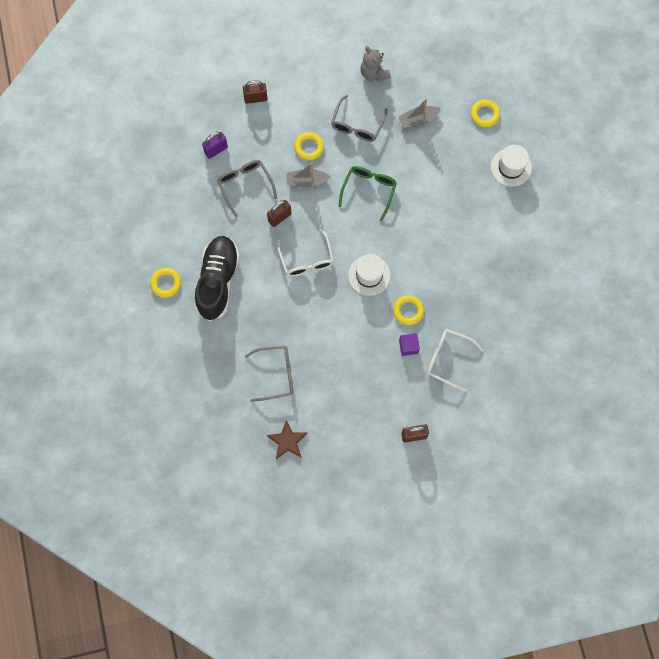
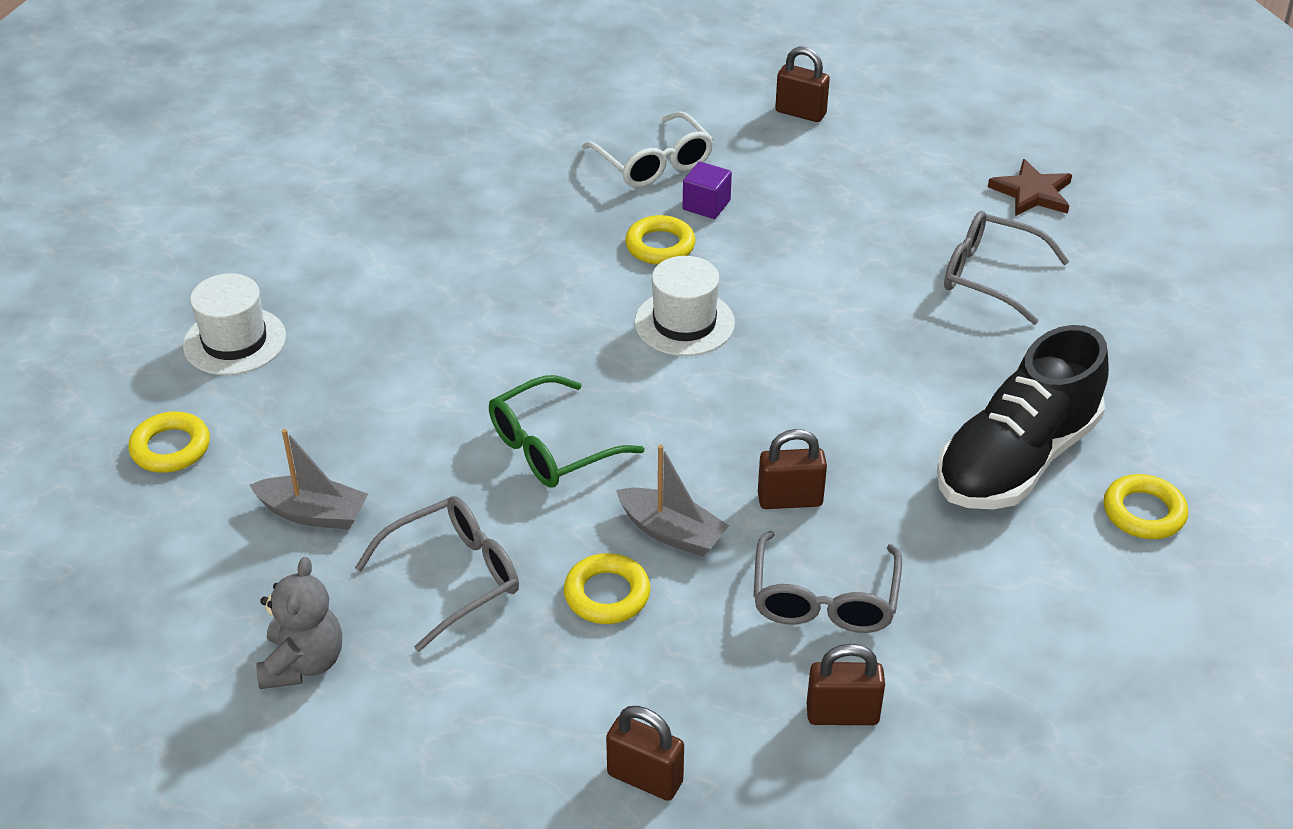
camera: 145 degrees left, 30 degrees down
(216, 150) = (842, 714): purple padlock -> brown padlock
(306, 259) = (790, 404): white glasses -> none

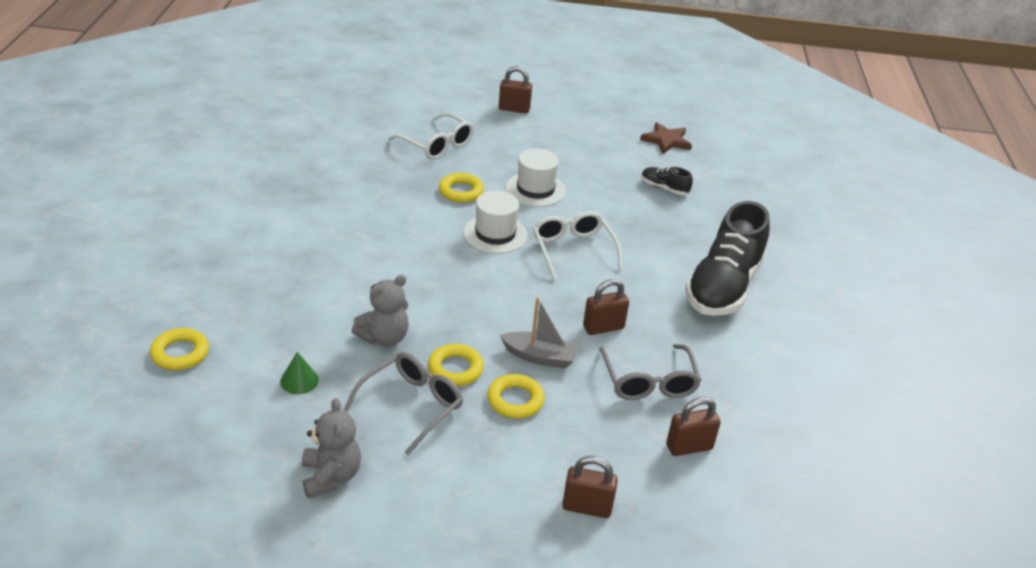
camera: 20 degrees left, 5 degrees down
(235, 341) = (200, 280): white hat -> white hat (535, 189)
(313, 513) = (299, 380): grey boat -> green cone
(455, 467) = (384, 338): none -> grey teddy bear
(553, 447) = (443, 317): green glasses -> none
(706, 205) = (479, 165): purple cube -> none
(796, 366) = (573, 251): none -> white glasses
(991, 276) = (664, 188): grey glasses -> black shoe
(1143, 512) = (805, 306): yellow ring -> yellow ring (455, 369)

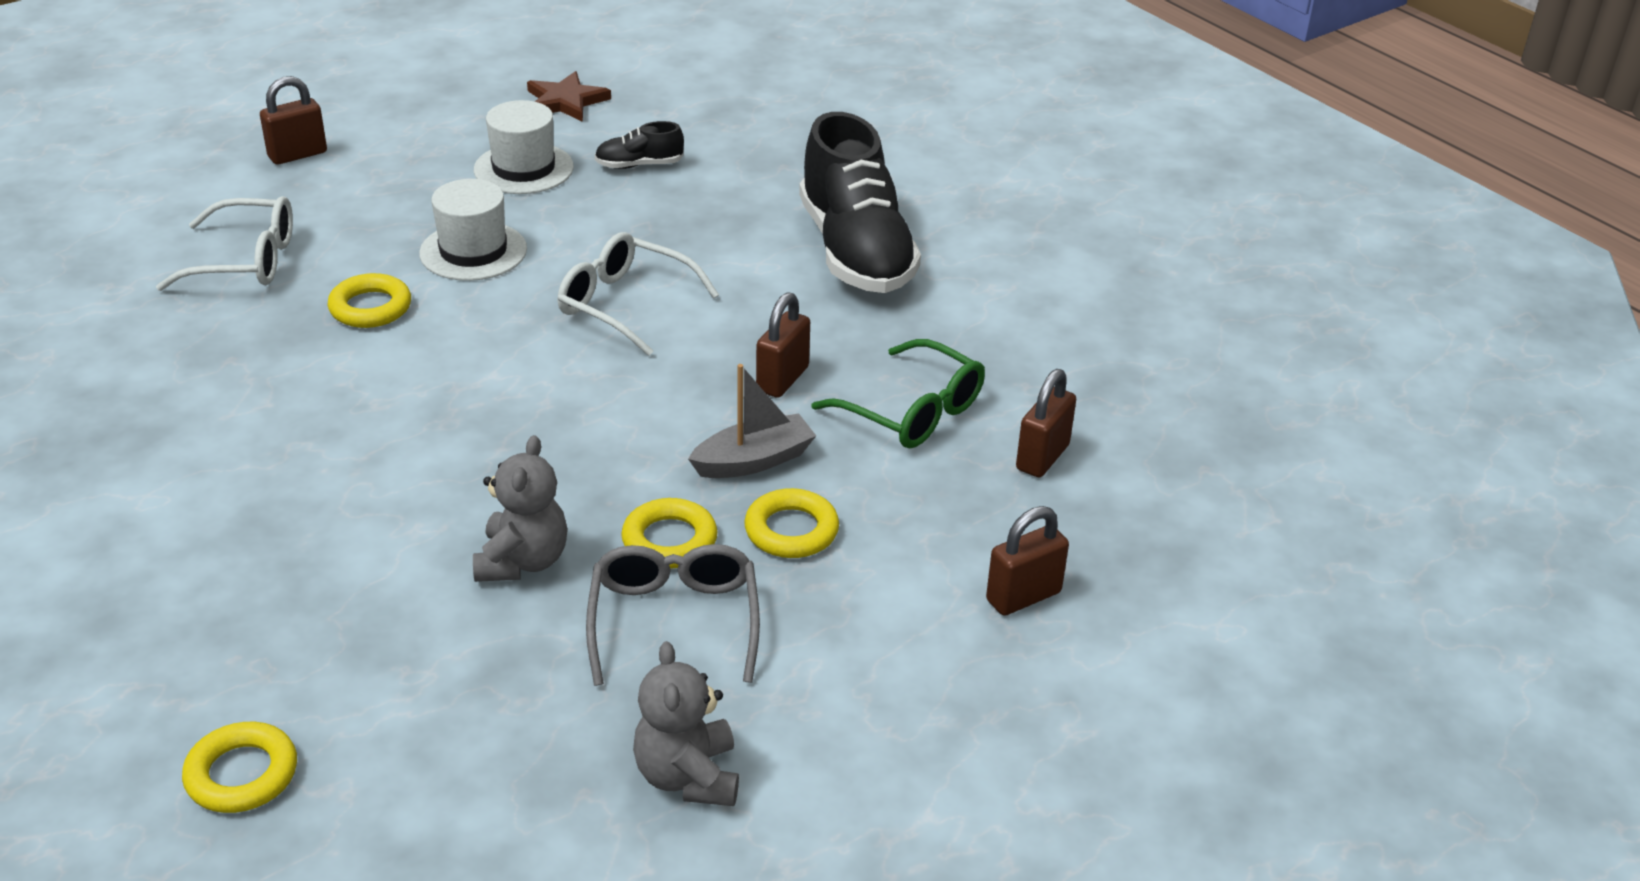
camera: 40 degrees left, 0 degrees up
(299, 380) = (479, 691): green cone -> none
(331, 476) = (688, 776): grey teddy bear -> grey teddy bear turned 135 degrees counterclockwise
(495, 234) = (495, 339): white hat -> white hat (523, 168)
(648, 381) = (911, 411): grey glasses -> green glasses

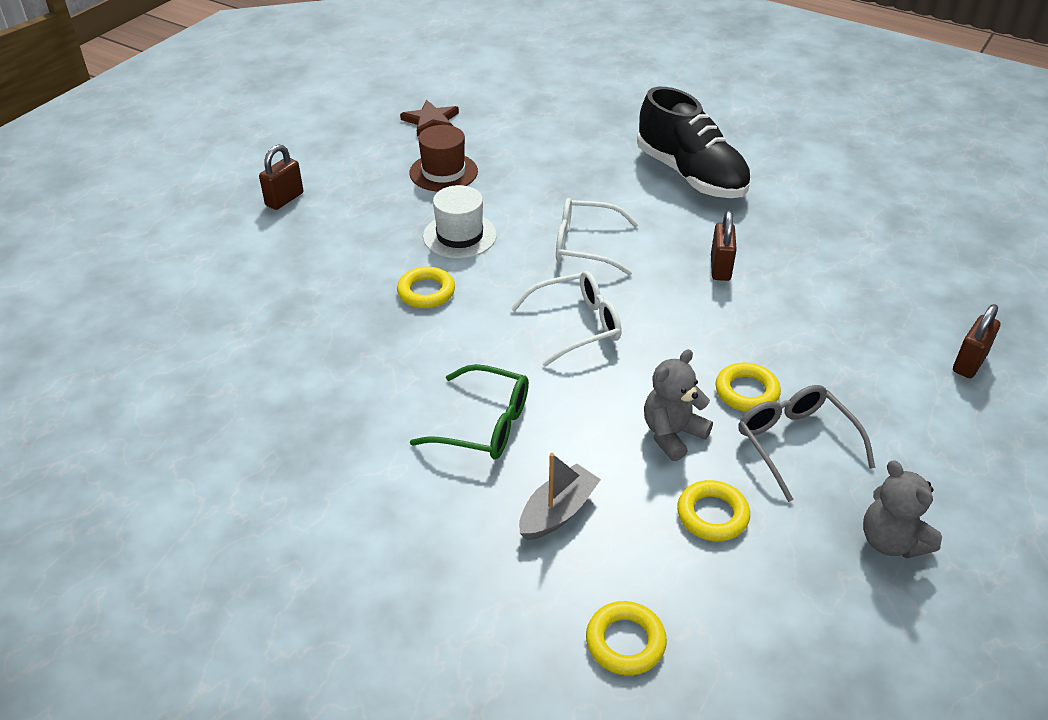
camera: 20 degrees left, 5 degrees up
(244, 260) = (312, 282): white glasses -> white glasses (575, 325)
(522, 561) = (672, 434): grey teddy bear -> grey teddy bear turned 120 degrees counterclockwise
(523, 168) = (443, 172): white hat -> brown hat
(639, 165) = (514, 152): black shoe -> none
(753, 461) = (749, 325): grey boat -> grey boat (558, 512)
(791, 530) = (810, 363): yellow ring -> yellow ring (712, 515)
(911, 411) = (809, 267): green glasses -> green glasses (483, 424)
(1042, 457) = (904, 274): brown padlock -> none

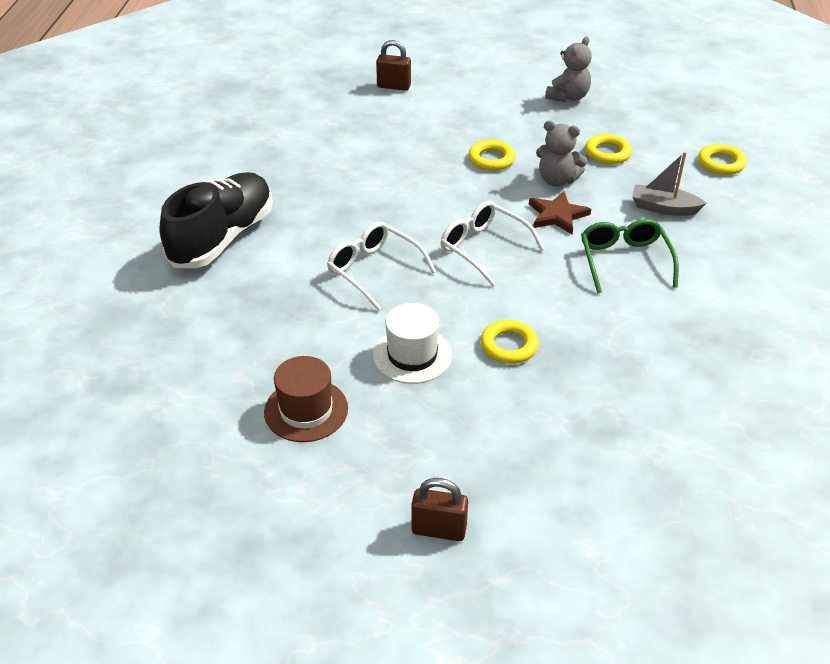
camera: 115 degrees left, 0 degrees up
(431, 121) = (196, 466): brown star -> brown star (557, 215)
(586, 246) = (375, 271): white glasses -> white glasses turned 150 degrees clockwise
(720, 268) = (358, 195): brown padlock -> none
(796, 444) = (522, 135): grey glasses -> none

